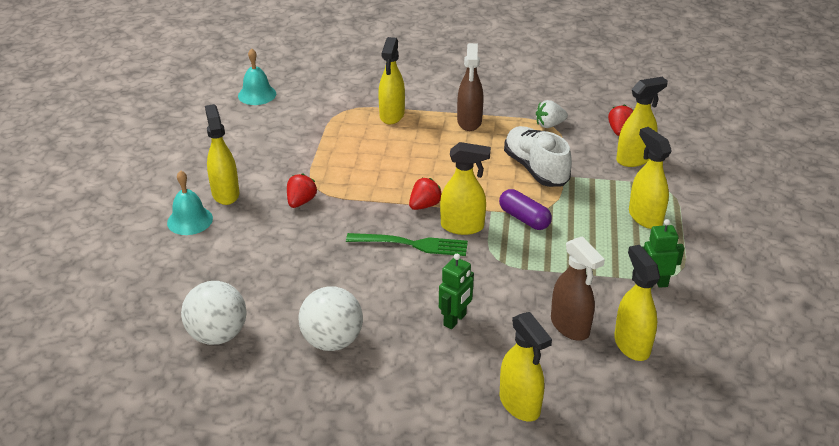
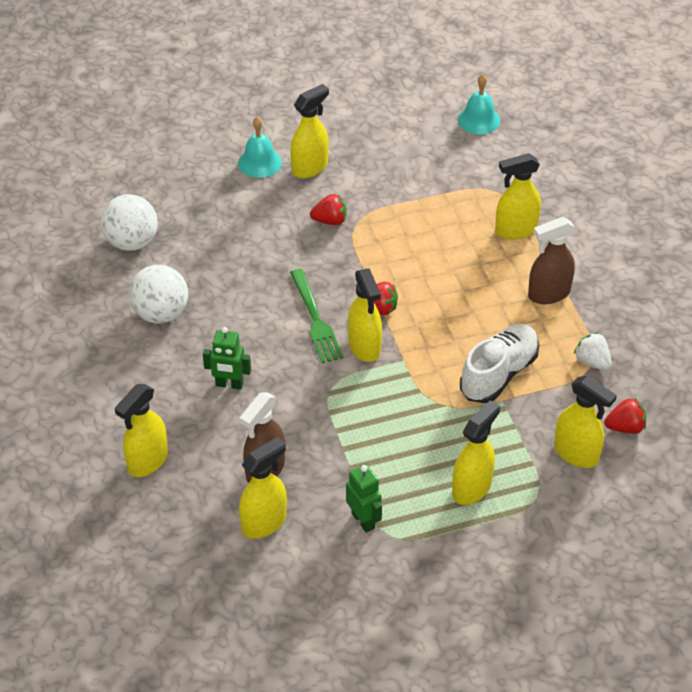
camera: 65 degrees right, 10 degrees up
(524, 218) = (406, 389): purple capsule -> none

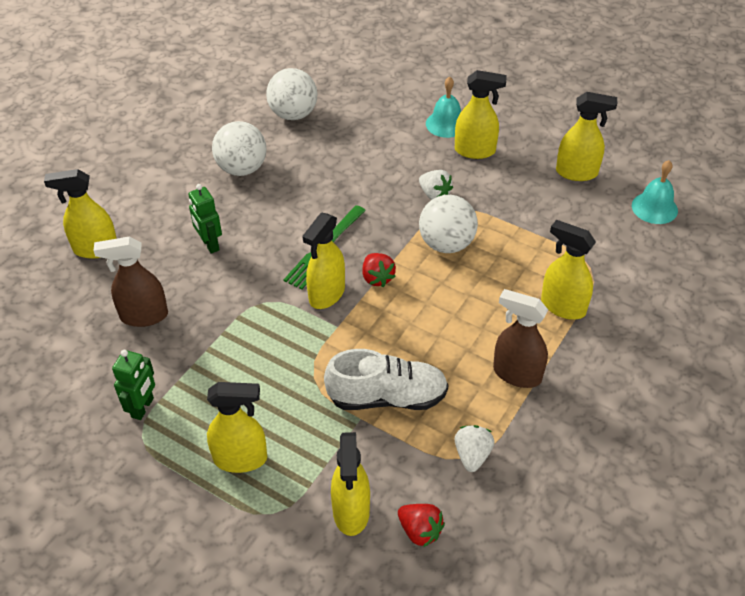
camera: 50 degrees right, 0 degrees up
(264, 522) = (90, 349): yellow spray bottle -> yellow spray bottle (577, 173)
(330, 221) = (434, 194): red strawberry -> white strawberry
(389, 248) = (446, 244): none -> white ball

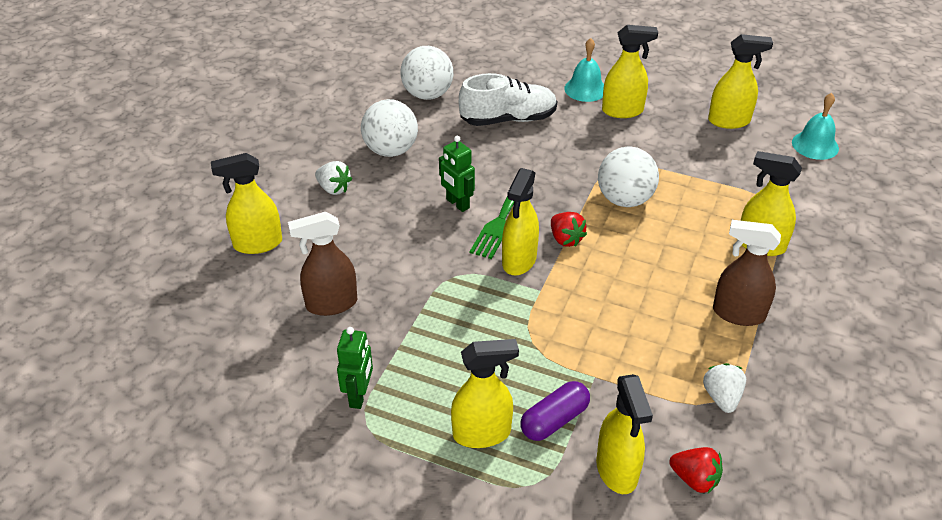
camera: 10 degrees left, 5 degrees down
(209, 244) = (380, 226): green robot -> green robot (457, 204)
(310, 455) = (554, 420): none -> purple capsule
(387, 397) = (615, 352): white shoe -> white shoe (508, 119)
(434, 194) = (596, 155): white strawberry -> white strawberry (334, 189)

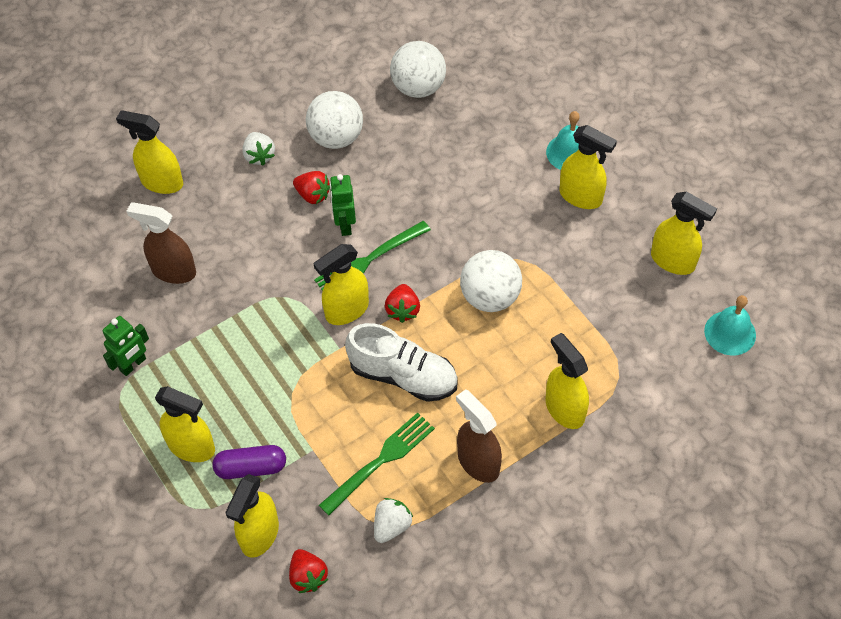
camera: 35 degrees right, 15 degrees up
(409, 195) = (313, 195): none -> red strawberry
(508, 119) = (466, 153): white shoe -> white shoe (403, 376)
(661, 354) = (380, 461): none -> green fork

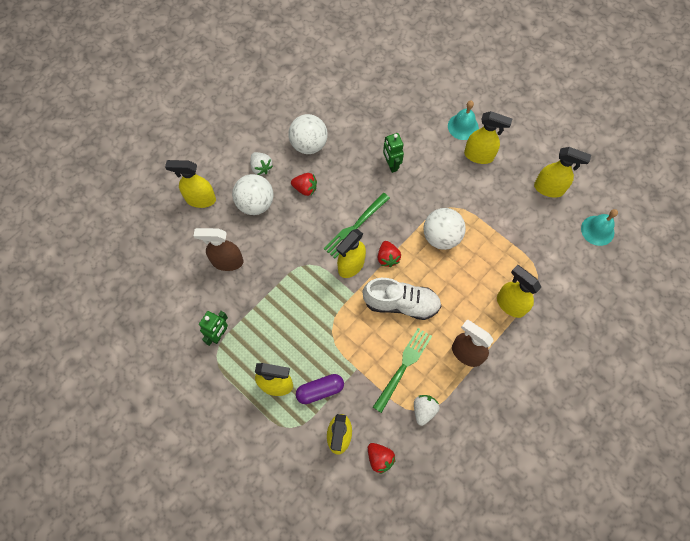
camera: 15 degrees left, 10 degrees up
(345, 225) = (332, 205): green robot -> green robot (391, 165)
(418, 87) = (353, 99): white ball -> white ball (255, 203)

